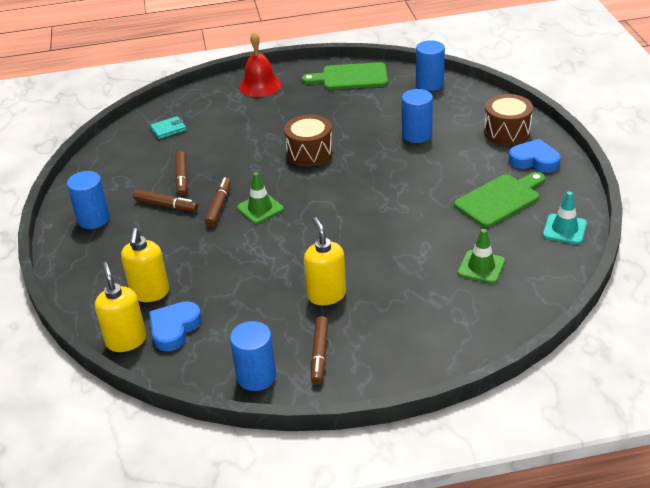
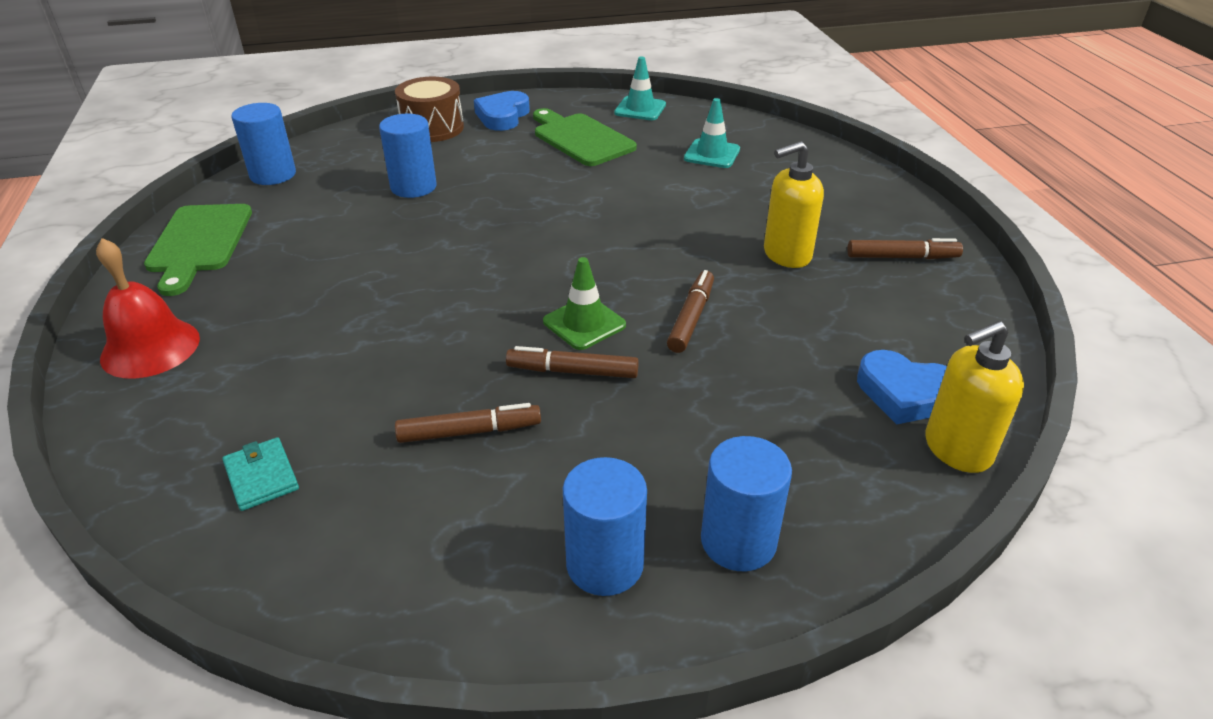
camera: 95 degrees left, 0 degrees up
(150, 293) = (828, 434): yellow soap dispenser -> none
(166, 205) = (564, 444): brown marker -> brown marker (691, 318)
(256, 376) = (966, 305): blue cylinder -> blue cylinder (738, 541)
(309, 153) = (429, 279): brown drum -> none
(481, 267) = (712, 154): green traffic cone -> turquoise traffic cone

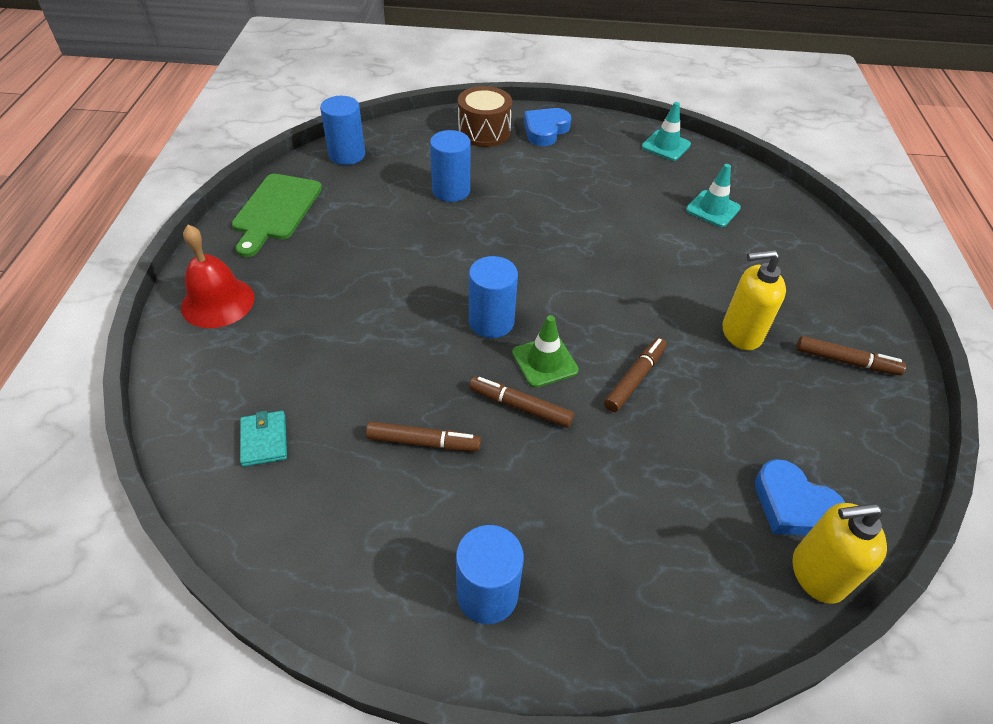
camera: 15 degrees right, 10 degrees up
(581, 138) = (604, 168): green cutting board -> none
(738, 541) = (598, 606): blue cylinder -> blue cylinder (491, 322)

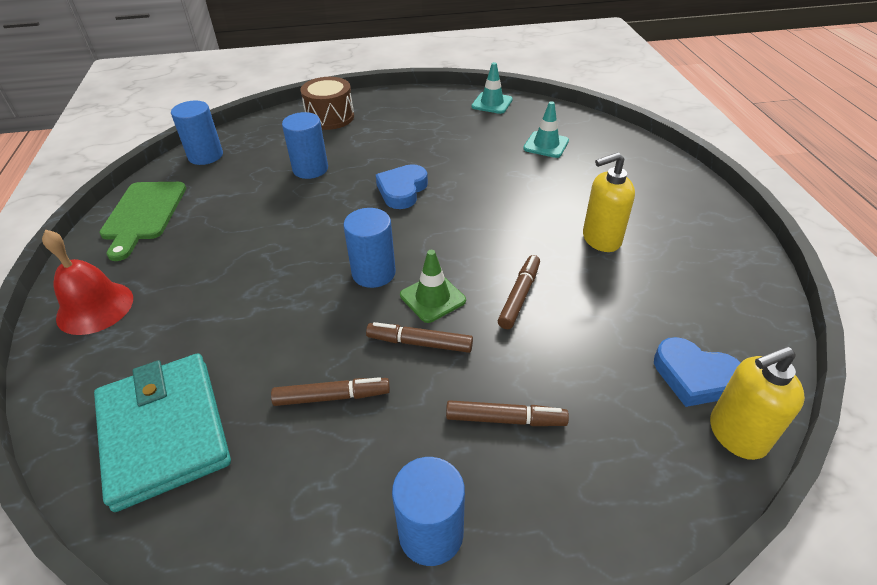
camera: 10 degrees left, 5 degrees down
(264, 440) = (164, 431): turquoise wallet -> turquoise wallet, size x2.36
(545, 130) = (384, 108): blue heart -> blue heart (402, 190)
(846, 361) = (696, 244): brown marker -> brown marker (505, 419)

